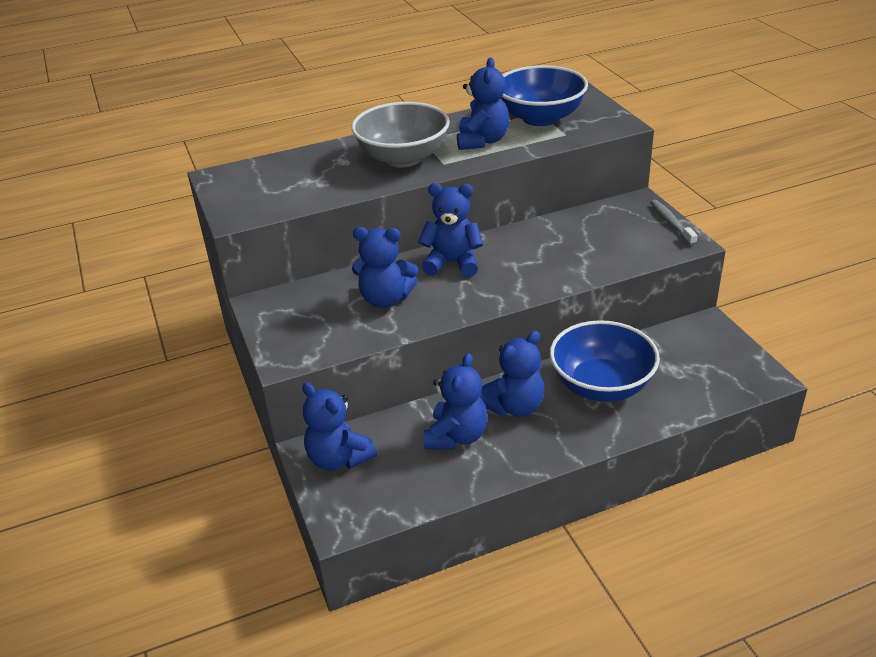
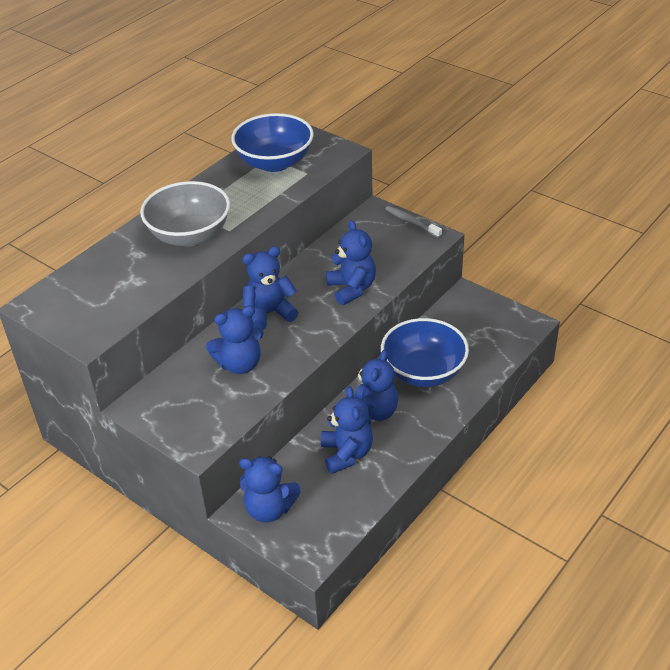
camera: 30 degrees left, 5 degrees up
(482, 141) = (244, 199): blue teddy bear -> blue teddy bear (352, 289)

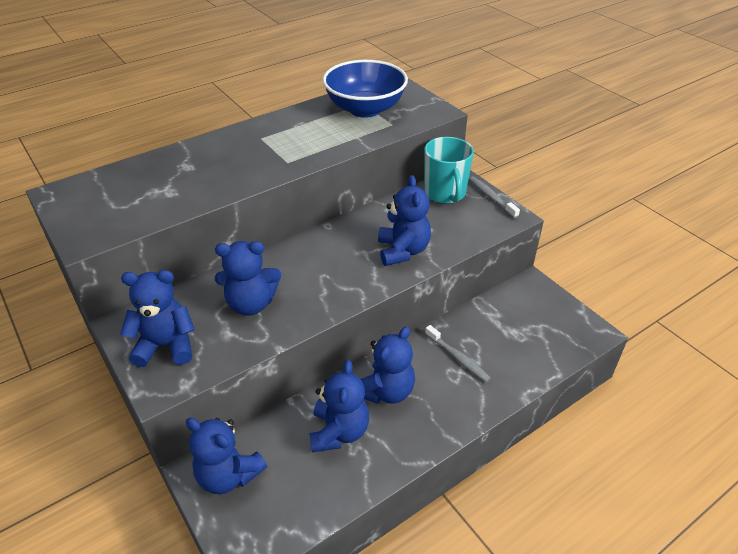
camera: 15 degrees right, 0 degrees up
(189, 235) = (246, 159): grey bowl -> none
(269, 313) = (307, 257): blue teddy bear -> blue teddy bear (166, 346)
(368, 227) = (445, 193): none -> turquoise mug
(423, 372) = (458, 358): blue bowl -> grey toothbrush

